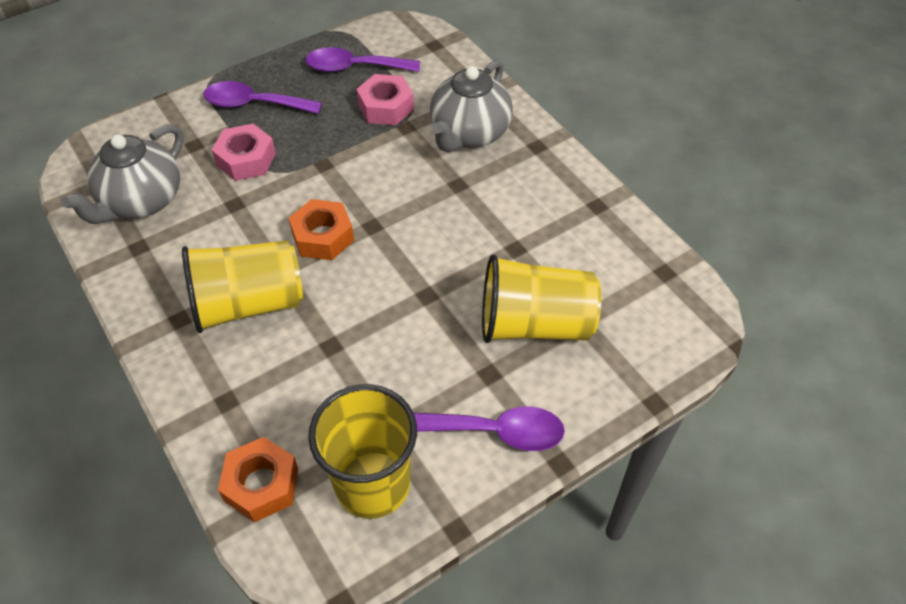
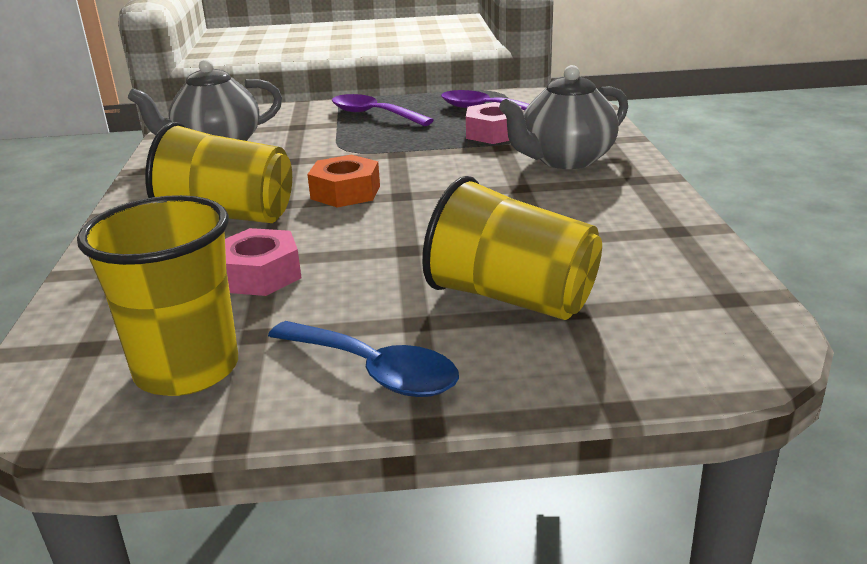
camera: 30 degrees right, 25 degrees down
(246, 159) = (330, 140): pink nut -> pink nut (259, 275)
(261, 484) = (82, 334): orange nut -> none
(497, 431) = (375, 371): purple spoon -> blue spoon

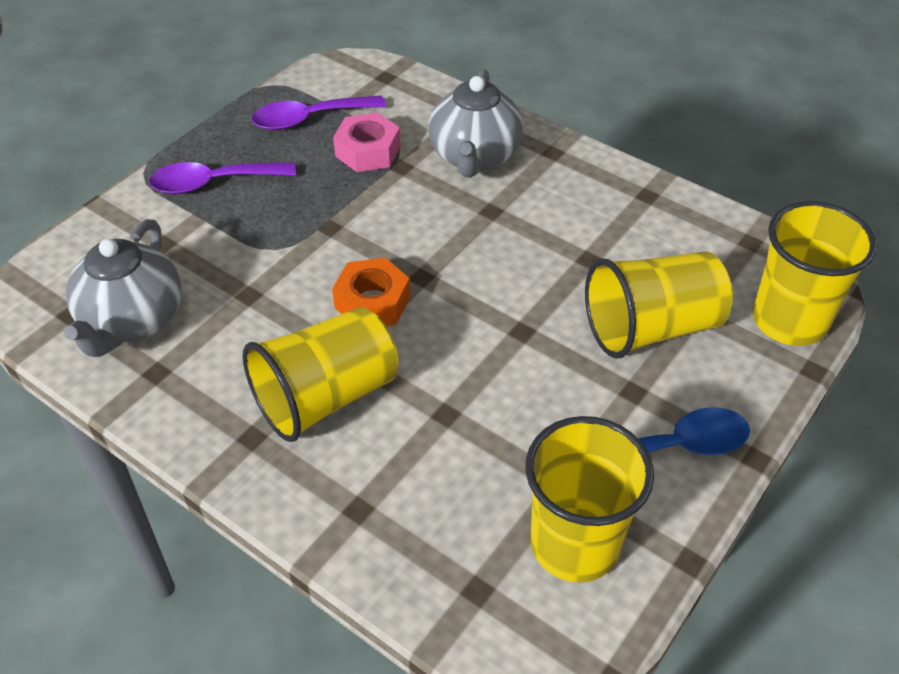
camera: 50 degrees left, 20 degrees up
(259, 275) = (468, 433): pink nut -> none
(664, 364) = (789, 320): none -> yellow cup

